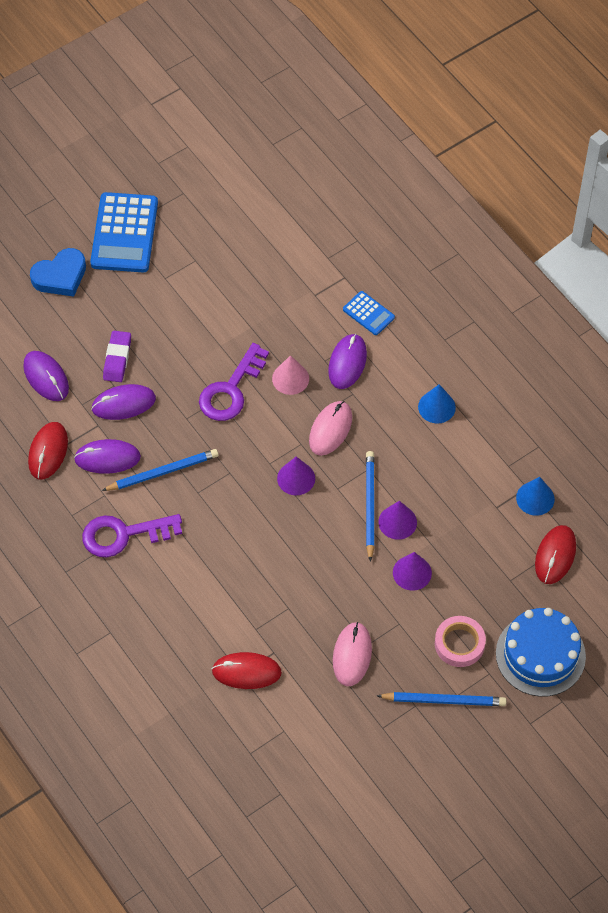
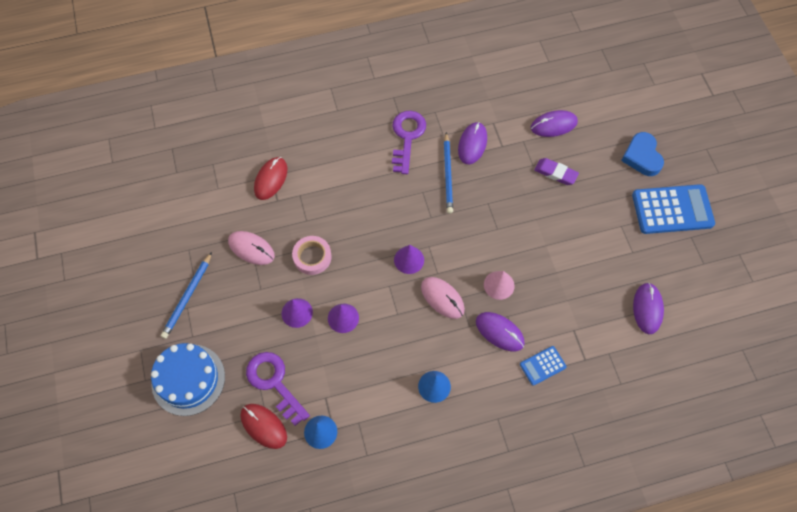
camera: 110 degrees right, 5 degrees up
(48, 452) = (491, 110): red mouse -> none
(123, 404) = (514, 166): purple mouse -> purple mouse (647, 309)
(124, 233) = (672, 210): blue calculator -> blue calculator turned 150 degrees clockwise
(230, 390) = (502, 240): purple key -> purple key (274, 383)
(369, 505) = (365, 303): blue pencil -> none
(459, 644) = (225, 324): pink tape -> pink tape (312, 257)

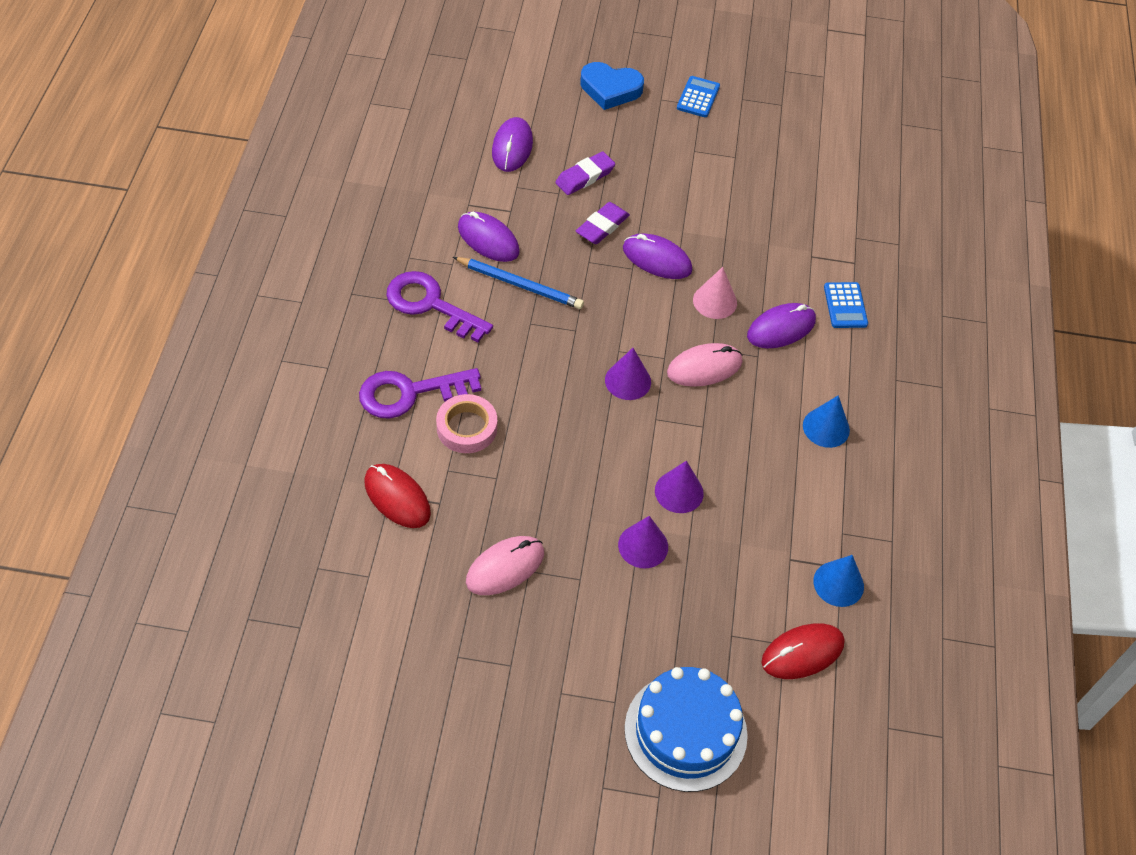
camera: 70 degrees left, 10 degrees down
(187, 297) = (543, 686): blue pencil -> none
(274, 383) = (741, 615): purple key -> purple key (409, 393)
(312, 257) = (562, 493): pink tape -> pink tape (466, 428)
(520, 199) = (602, 226): none -> purple eraser
(647, 309) = (815, 178): purple mouse -> purple mouse (657, 259)
(672, 210) = (698, 97): blue calculator -> blue calculator, size x0.50

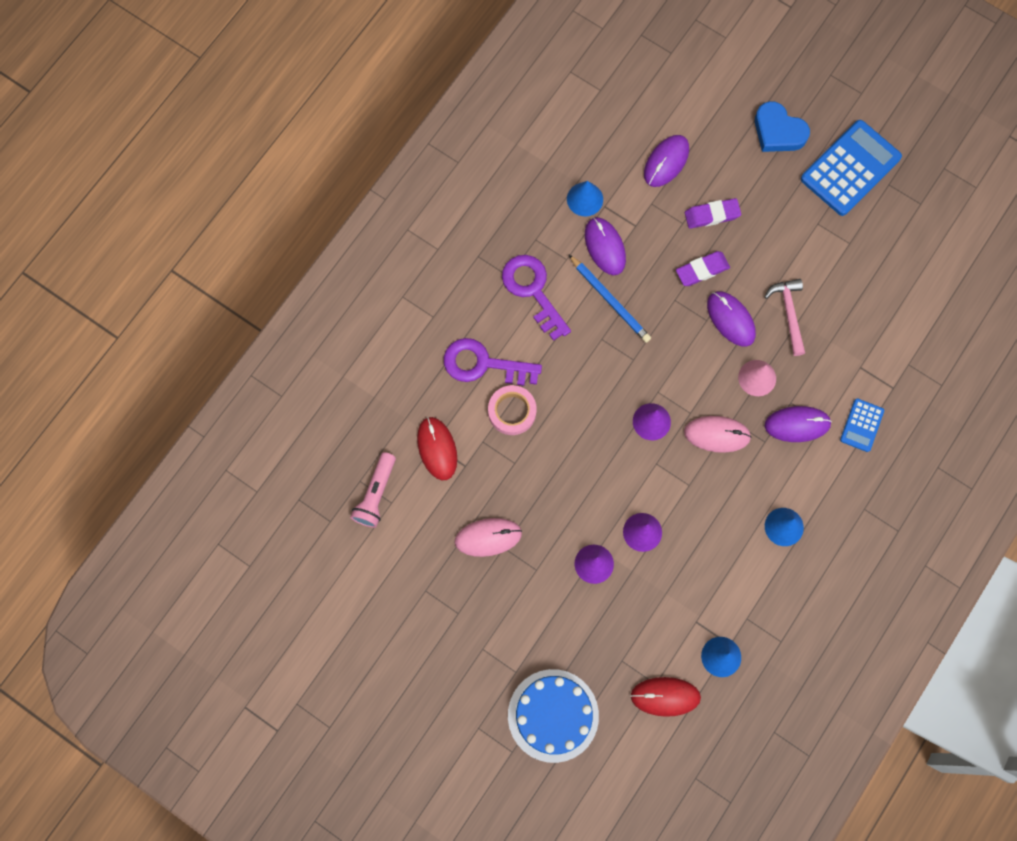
camera: 30 degrees right, 20 degrees up
(345, 575) = (376, 494): none -> pink flashlight
(444, 205) = (585, 199): none -> blue cone
(698, 97) = (850, 168): blue calculator -> blue calculator, size x1.99
(712, 234) = (788, 313): none -> pink hammer

